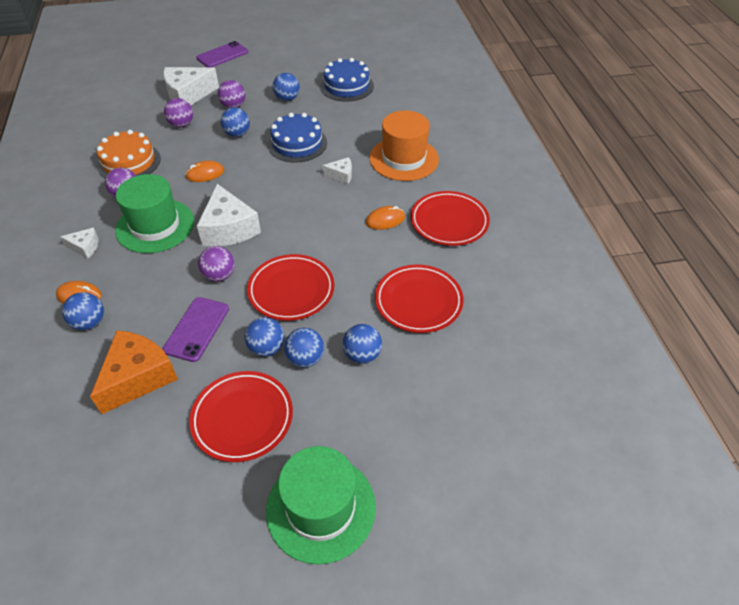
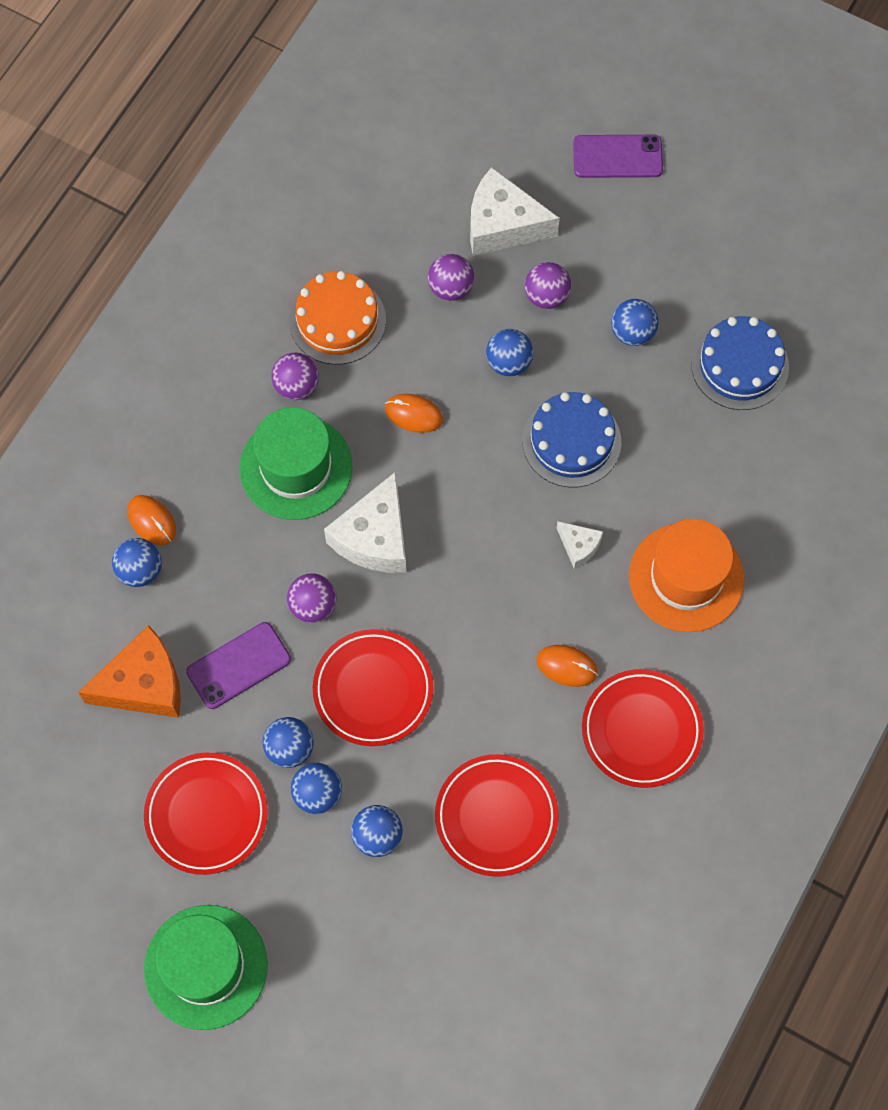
camera: 40 degrees right, 20 degrees up
(85, 247) = (199, 445): white cheese -> none

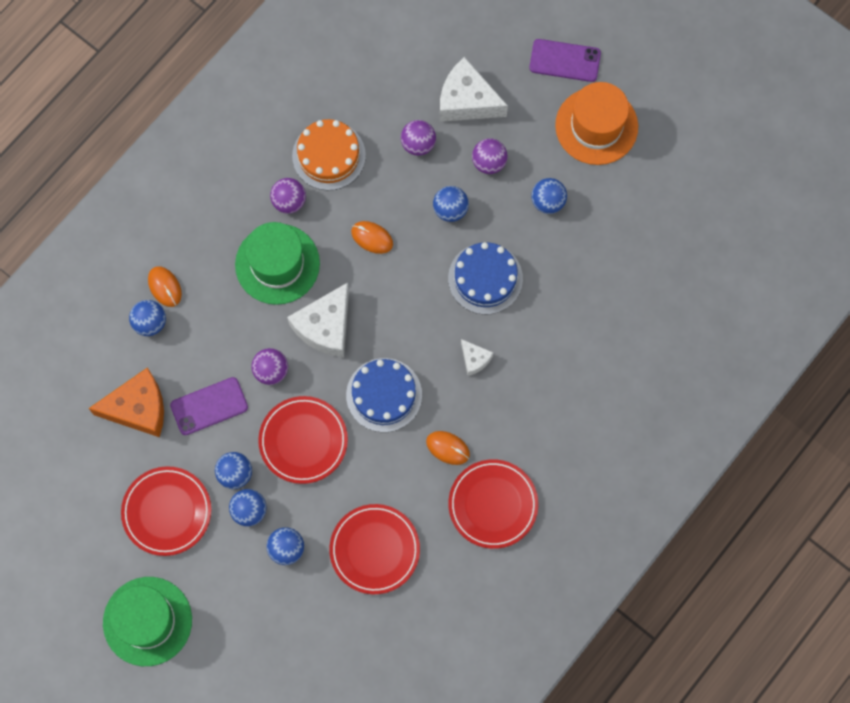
camera: 10 degrees right, 5 degrees up
(686, 577) = (549, 396): orange hat -> orange hat (596, 126)
(740, 365) = (623, 240): blue cake -> blue cake (384, 395)

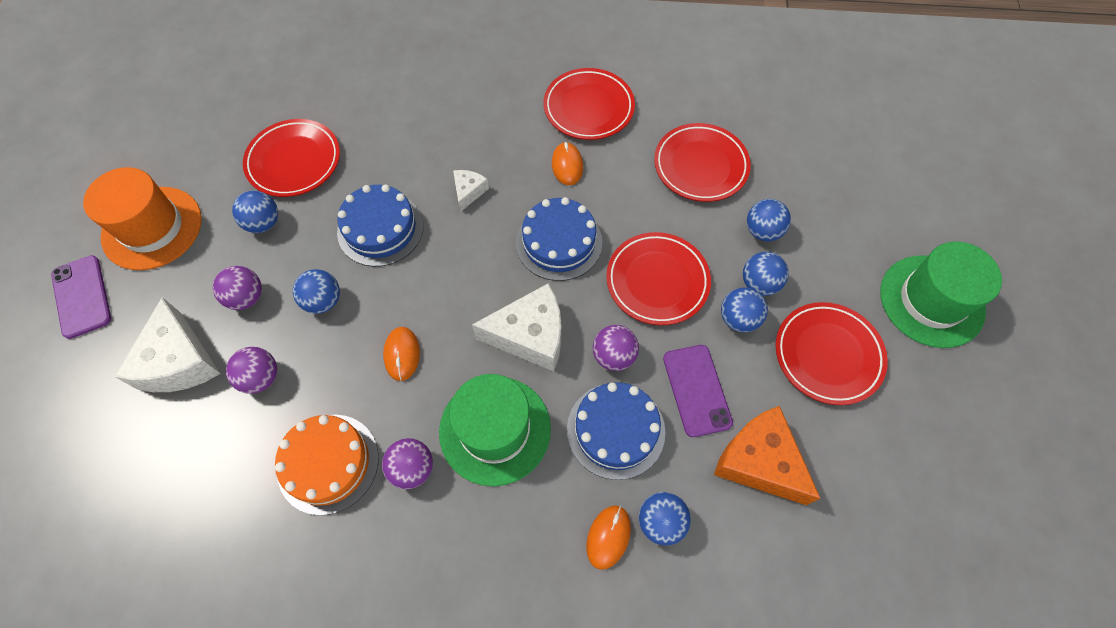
camera: 125 degrees left, 10 degrees down
(209, 406) = (696, 390): purple phone -> purple phone turned 45 degrees clockwise
(222, 336) = (615, 430): none -> blue cake
(594, 250) = (294, 161): none -> red plate

